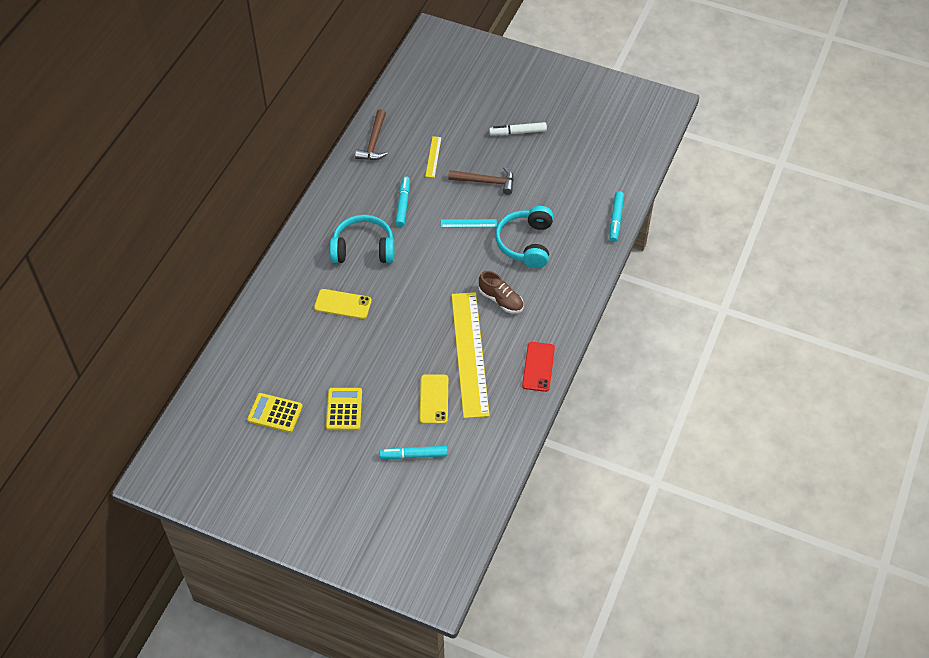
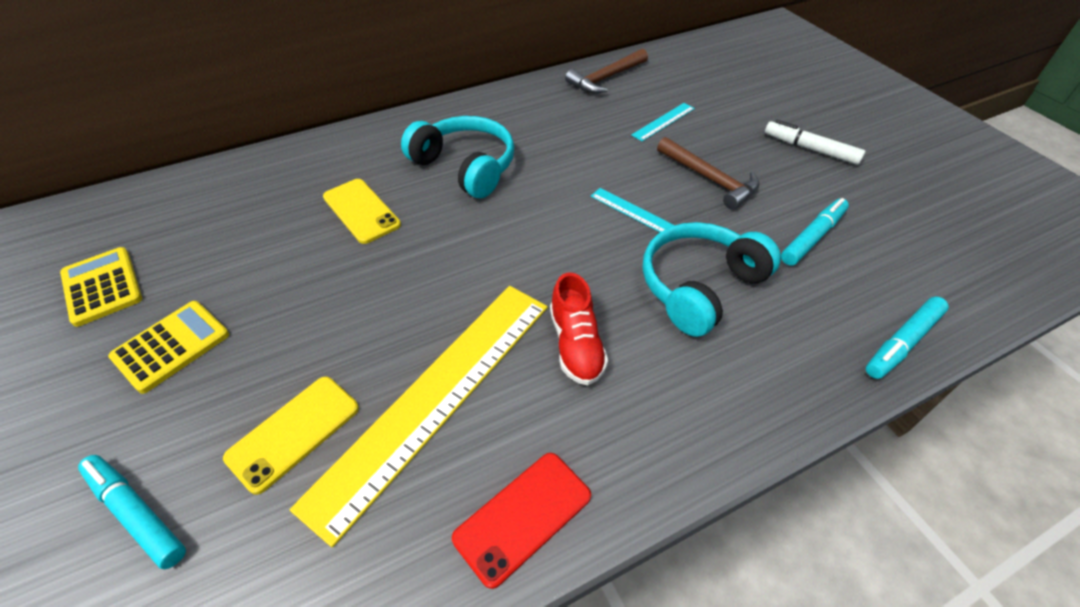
camera: 40 degrees right, 5 degrees down
(403, 204) = (569, 148): turquoise marker -> turquoise marker (812, 237)
(433, 157) = (663, 121): yellow ruler -> turquoise ruler
(501, 300) = (576, 344): brown shoe -> red shoe

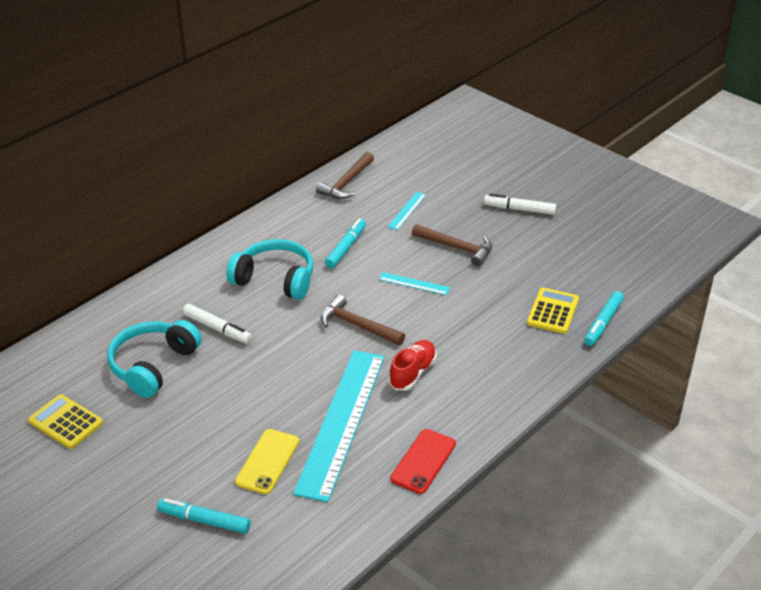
camera: 20 degrees left, 10 degrees down
(171, 346) = (150, 441): yellow calculator -> yellow calculator (553, 311)
(361, 211) = (217, 329): yellow phone -> white marker
(435, 396) = (341, 422): yellow ruler -> turquoise ruler
(533, 251) = (357, 325): none -> brown hammer
(576, 344) = (412, 373): red shoe -> red shoe turned 120 degrees counterclockwise
(699, 286) = (475, 321): turquoise headphones -> turquoise headphones (153, 365)
(812, 237) = (536, 272): turquoise marker -> turquoise marker (346, 248)

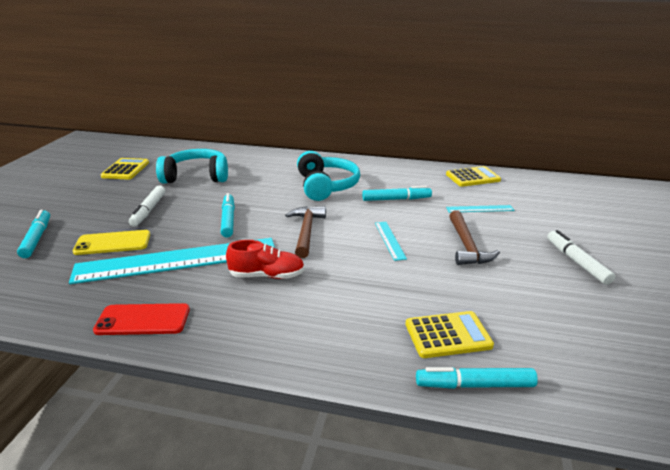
camera: 60 degrees right, 10 degrees down
(217, 329) = (252, 184): white marker -> white marker (149, 210)
(289, 369) = (228, 220): none -> turquoise marker
(346, 183) = (472, 177): brown hammer -> yellow calculator

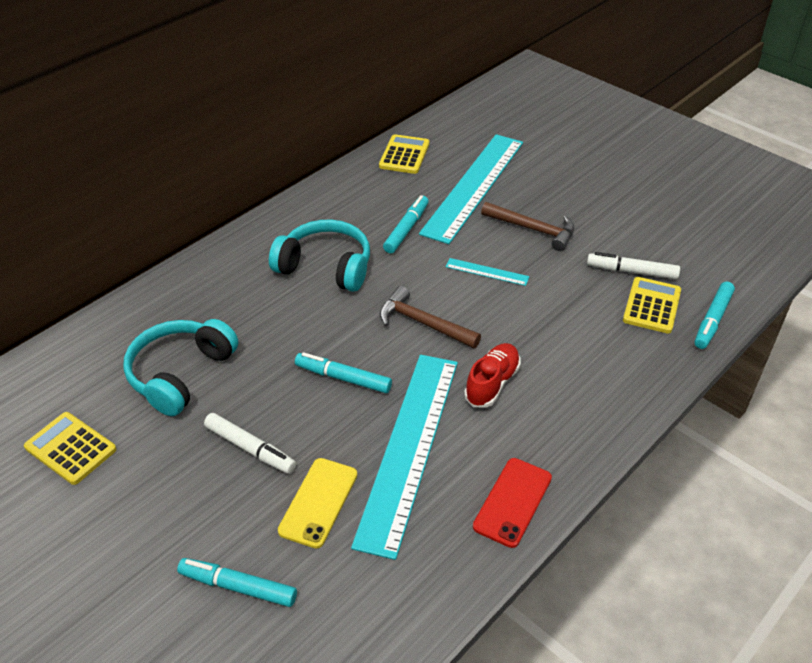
camera: 60 degrees left, 15 degrees up
(479, 209) = (473, 186): turquoise ruler -> turquoise ruler, size x2.49
(576, 262) = (600, 185): white marker -> white marker (631, 271)

